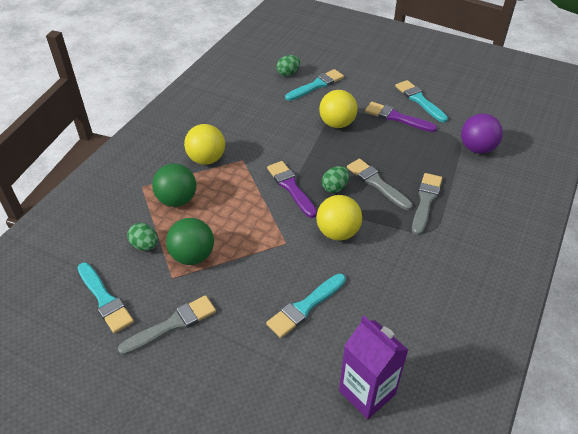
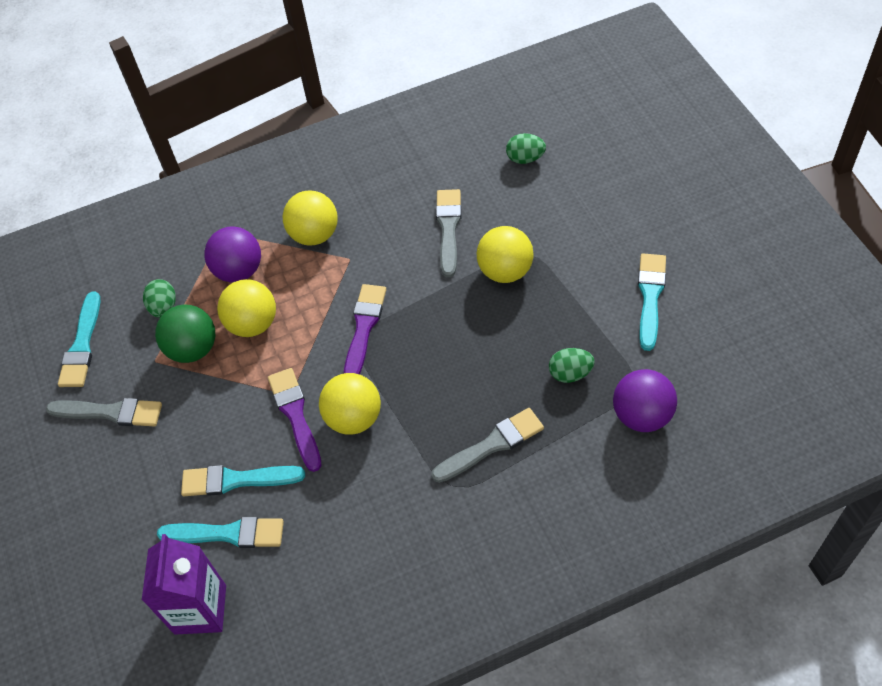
camera: 45 degrees right, 10 degrees up
(177, 200) = (239, 271): green ball -> purple ball
(218, 221) = (253, 324): none -> yellow ball
(316, 85) = (541, 197): turquoise brush -> turquoise brush (228, 533)
(335, 187) = (410, 359): green egg -> green egg (570, 373)
(376, 183) = (462, 384): grey brush -> grey brush (448, 228)
(396, 118) = (589, 306): purple brush -> purple brush (295, 415)

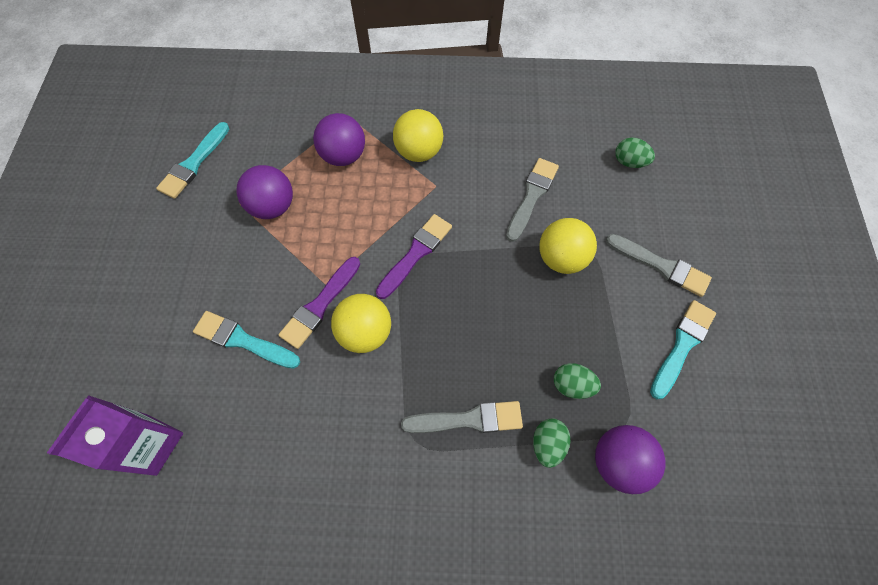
camera: 20 degrees right, 10 degrees up
(110, 412) = (182, 231): grey brush -> grey brush (661, 266)
(164, 307) = (270, 160): green egg -> green egg (547, 444)
(193, 349) = (273, 206): green ball -> purple ball
(228, 533) = (210, 386): turquoise brush -> none
(253, 324) = (330, 207): yellow ball -> none
(295, 415) = (320, 305): purple brush -> purple brush turned 150 degrees counterclockwise

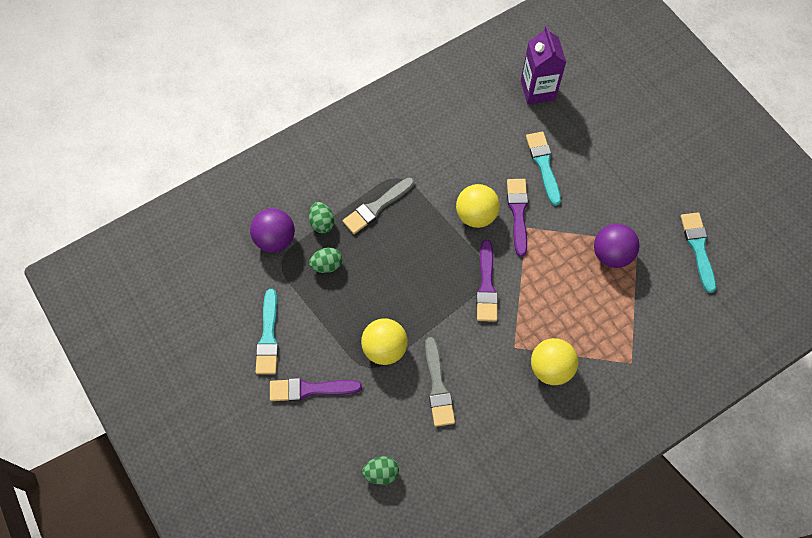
camera: 145 degrees right, 0 degrees up
(243, 340) = (543, 165): turquoise brush -> turquoise brush turned 90 degrees counterclockwise
(343, 156) = (602, 326): purple ball -> none
(661, 266) = (310, 389): grey brush -> purple brush

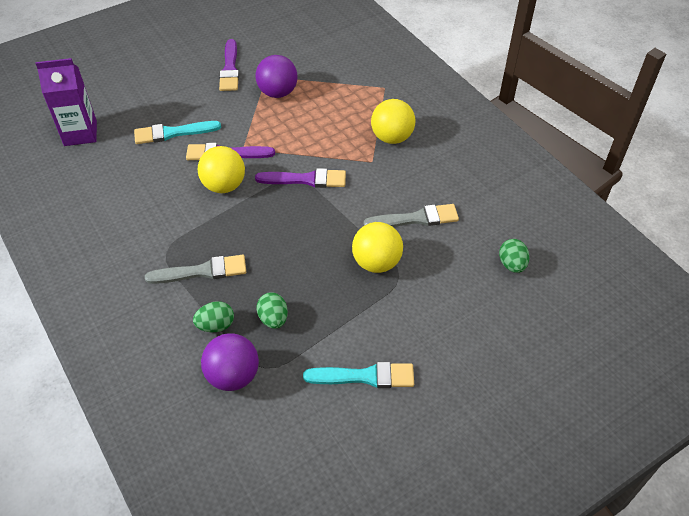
camera: 90 degrees left, 15 degrees down
(310, 389) = (428, 330): purple brush -> purple brush (230, 69)
(376, 207) = (202, 271): grey brush -> grey brush turned 60 degrees counterclockwise
(698, 248) = (276, 42): turquoise brush -> none

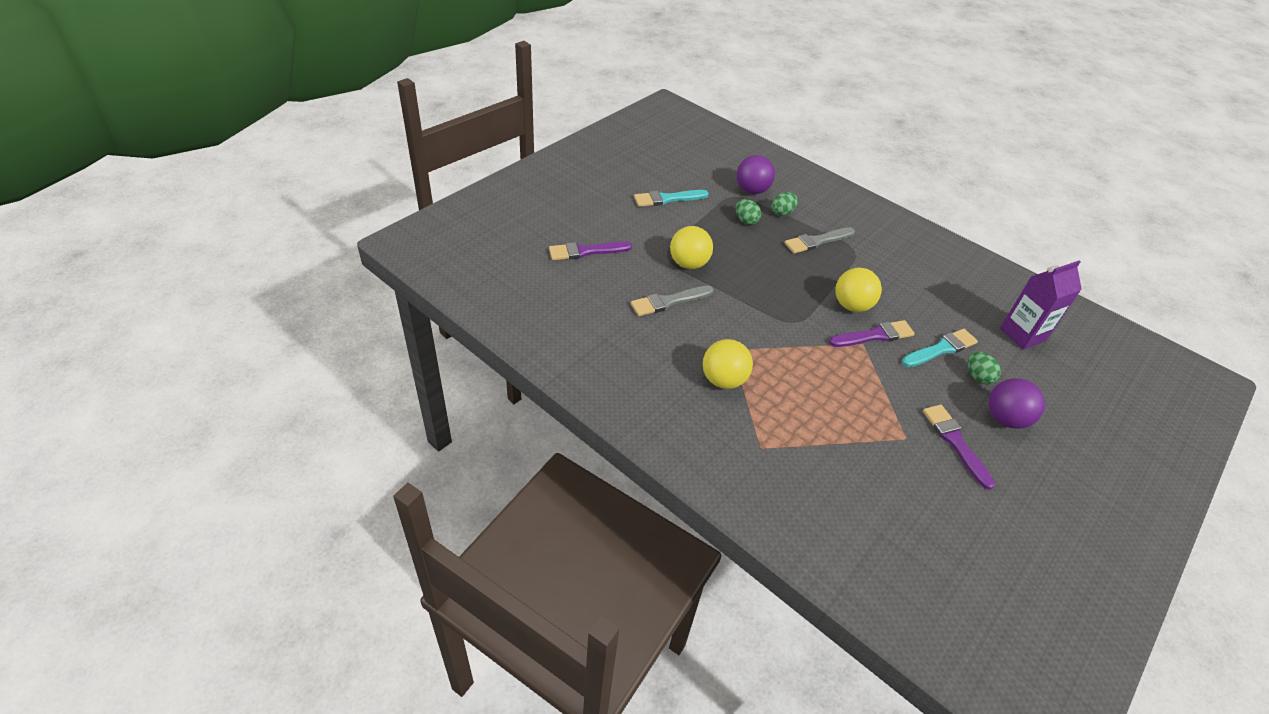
camera: 160 degrees right, 5 degrees down
(278, 93) = (877, 417): purple ball -> purple ball (1005, 418)
(306, 179) = (784, 322): purple brush -> purple brush (586, 251)
(512, 264) = (576, 277): green egg -> green egg (978, 376)

